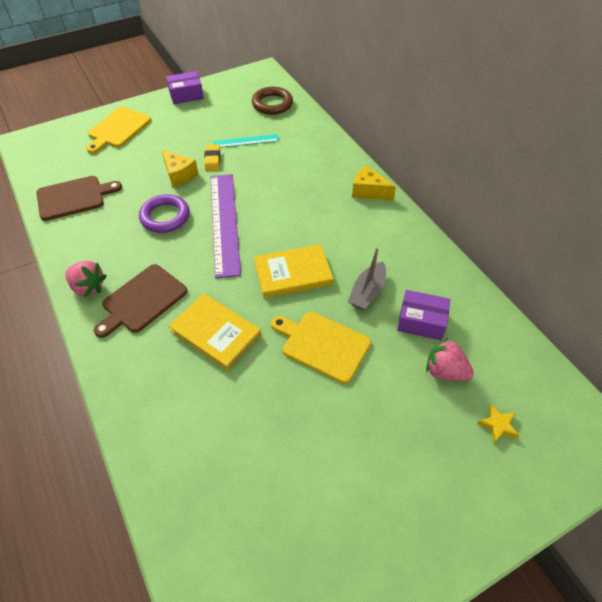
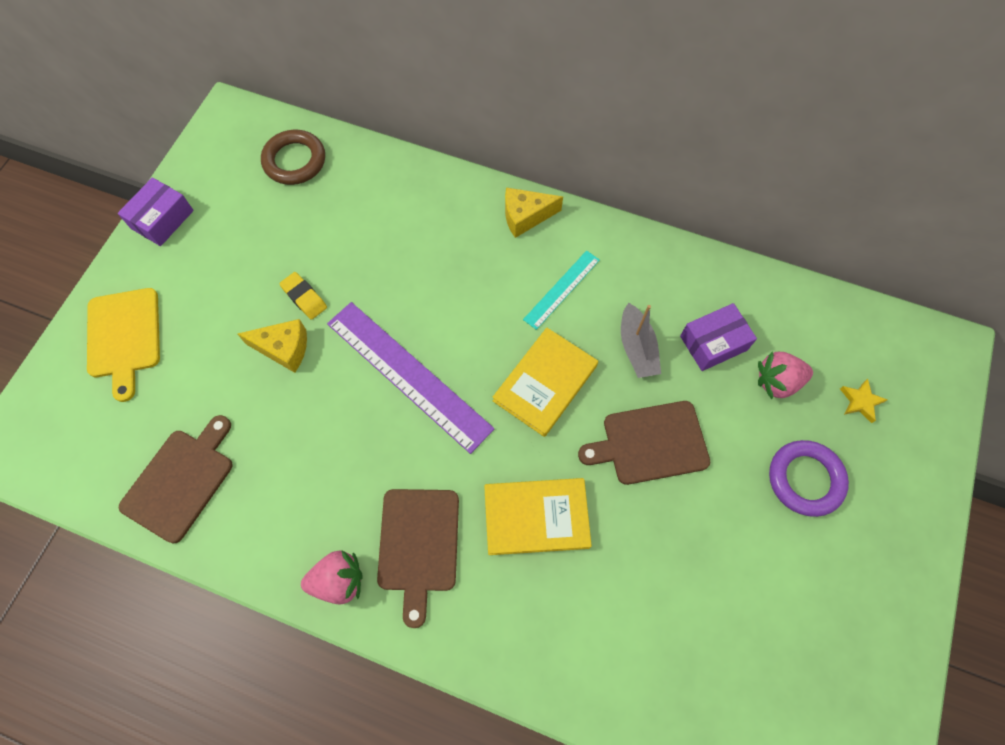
camera: 40 degrees left, 15 degrees up
(165, 217) = (330, 419): purple ring -> purple ring (805, 479)
(246, 141) = (318, 241): turquoise ruler -> turquoise ruler (562, 289)
(322, 345) = (650, 443): yellow cutting board -> brown cutting board

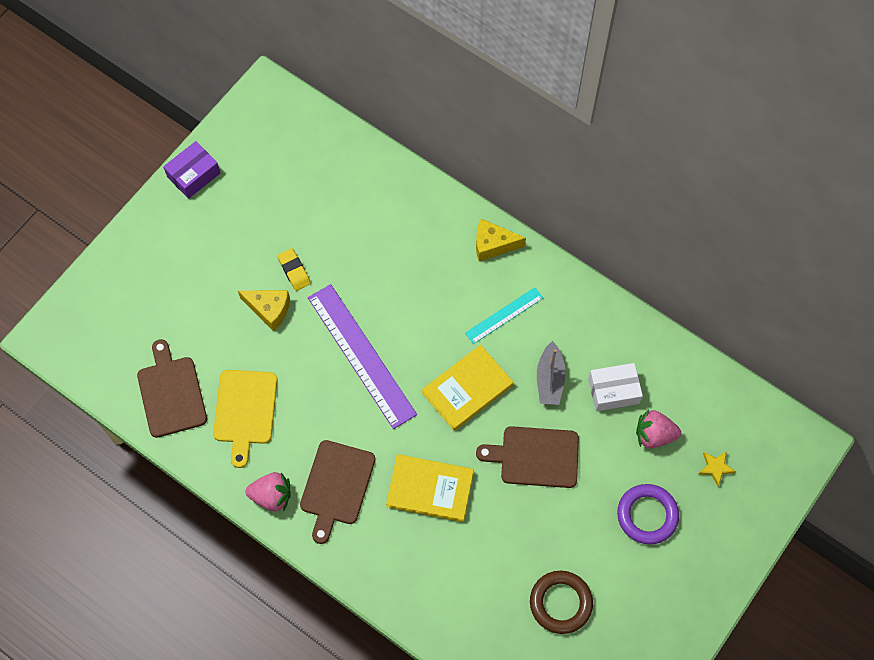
camera: 15 degrees right, 0 degrees up
(124, 337) = (147, 269): yellow cutting board -> yellow cutting board (245, 411)
(180, 480) = (171, 393): brown cutting board -> brown cutting board turned 60 degrees counterclockwise
(294, 161) = (312, 147): brown ring -> brown ring (560, 603)
(713, 343) = (613, 391): purple box -> white box

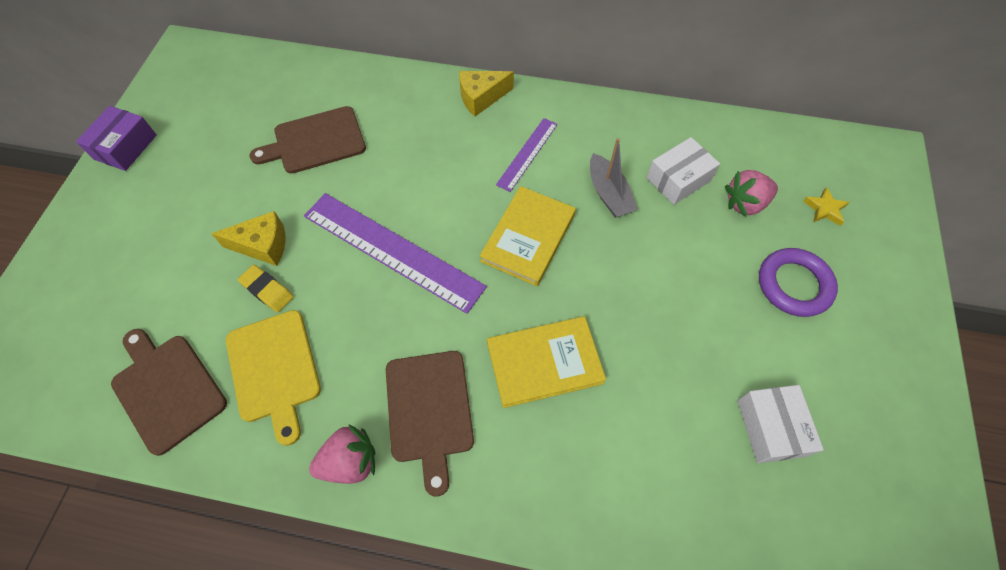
camera: 25 degrees left, 5 degrees down
(294, 271) = (278, 196): yellow eraser -> yellow eraser (267, 290)
(504, 315) = (527, 154): turquoise ruler -> purple ruler
(535, 457) = (641, 276): brown cutting board -> brown cutting board (315, 141)
(560, 603) = (770, 427): brown ring -> white box

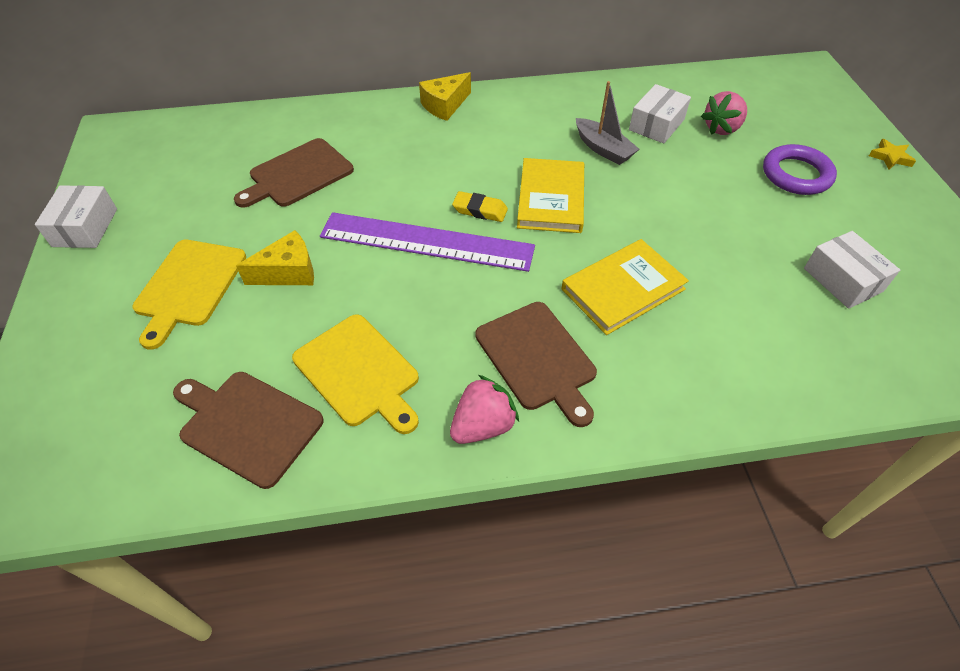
camera: 20 degrees left, 10 degrees down
(125, 147) = (85, 227): purple box -> white box
(179, 234) = (189, 286): none -> yellow cutting board
(267, 290) = (314, 308): yellow eraser -> yellow eraser (480, 210)
(527, 154) = (512, 137): purple ruler -> none
(825, 209) = (787, 117): yellow star -> yellow star (890, 157)

